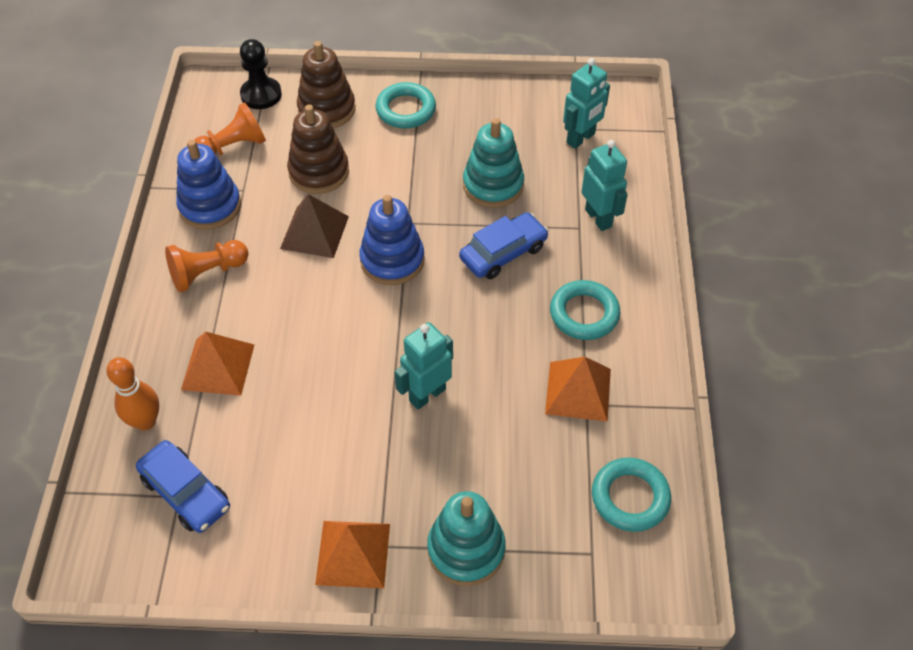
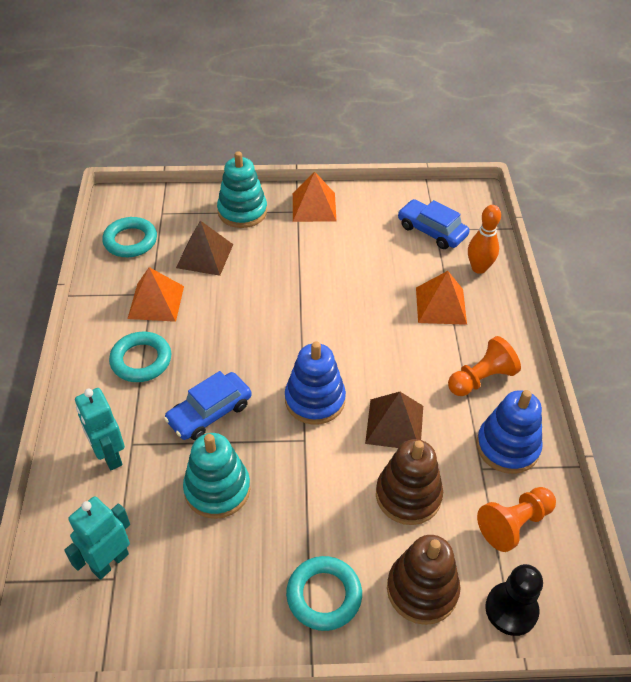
camera: 175 degrees right, 5 degrees down
(427, 394) = (274, 294): turquoise robot -> none
(520, 463) = (204, 256): none -> brown pyramid

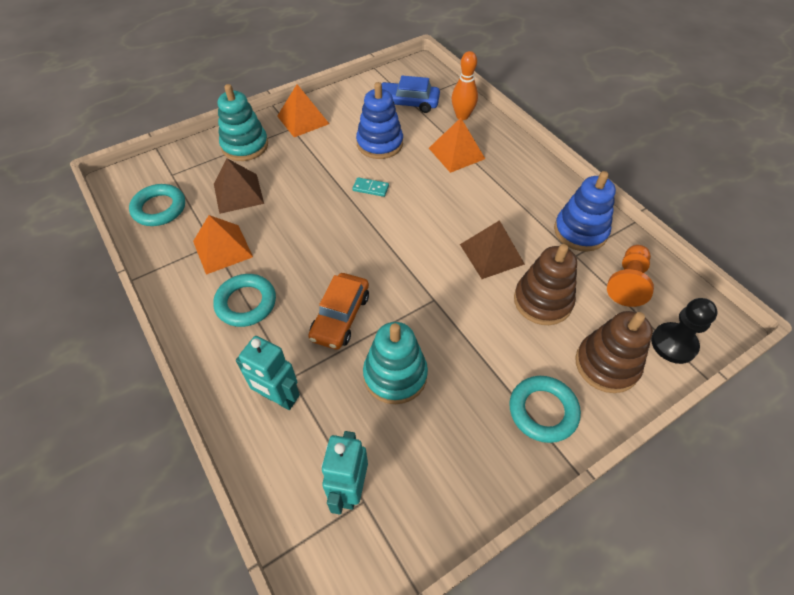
camera: 30 degrees left, 5 degrees up
(209, 412) = (340, 317): blue car -> orange car
(315, 400) = (418, 265): blue stacking toy -> blue stacking toy (380, 144)
(327, 304) = (370, 188): none -> turquoise domino
(481, 379) = (525, 192): orange pawn -> none

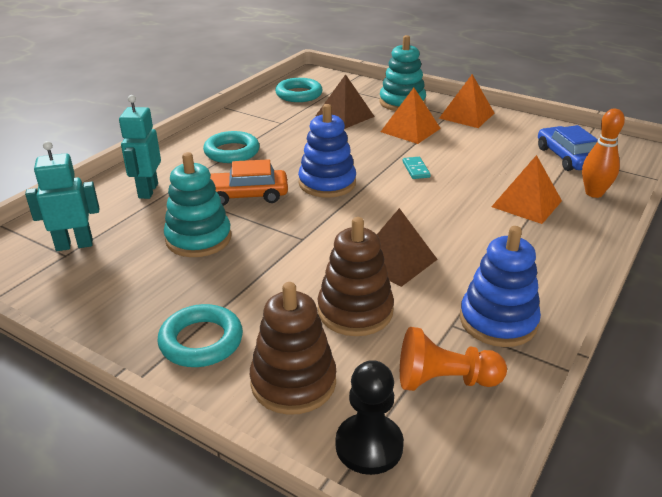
camera: 65 degrees right, 20 degrees down
(223, 249) = (279, 127): orange pyramid -> orange pyramid (410, 130)
(380, 144) = (483, 158): blue stacking toy -> blue stacking toy (327, 183)

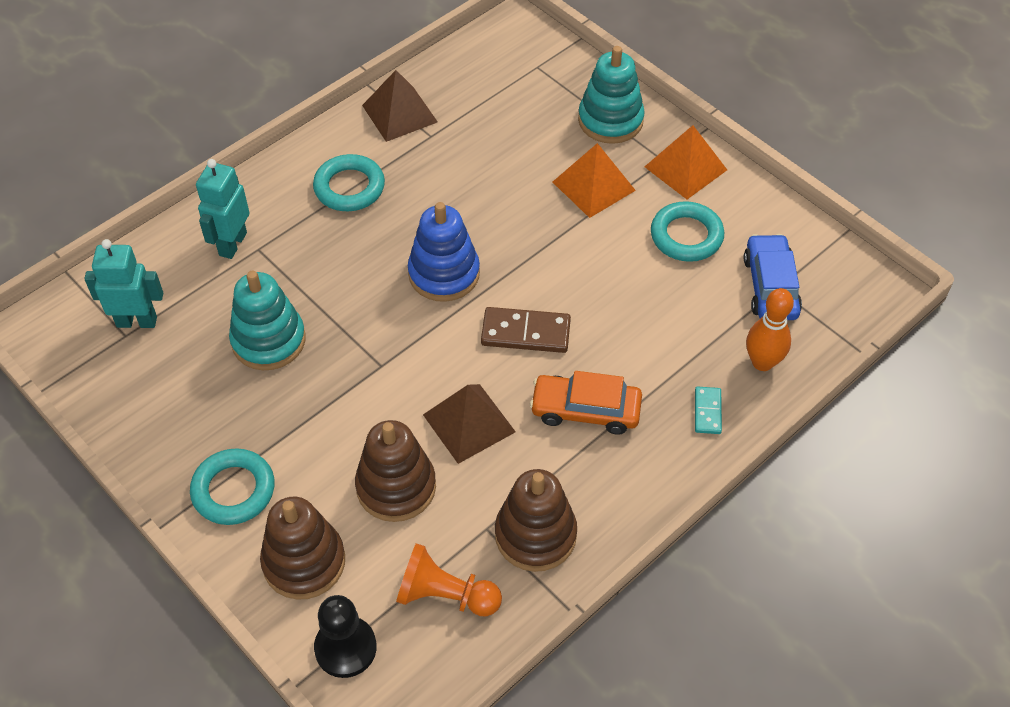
camera: 15 degrees right, 20 degrees up
(246, 195) = (342, 276): orange car -> orange car (585, 410)
(299, 94) = (476, 73): turquoise ring -> turquoise ring (686, 236)
(344, 116) = (519, 137): brown pyramid -> brown pyramid (399, 113)
(409, 204) = (525, 332): none -> brown domino
(416, 169) = (563, 270): turquoise domino -> turquoise domino (707, 411)
(498, 321) = (535, 535): blue stacking toy -> brown stacking toy
(526, 203) = (667, 363): orange pyramid -> none

